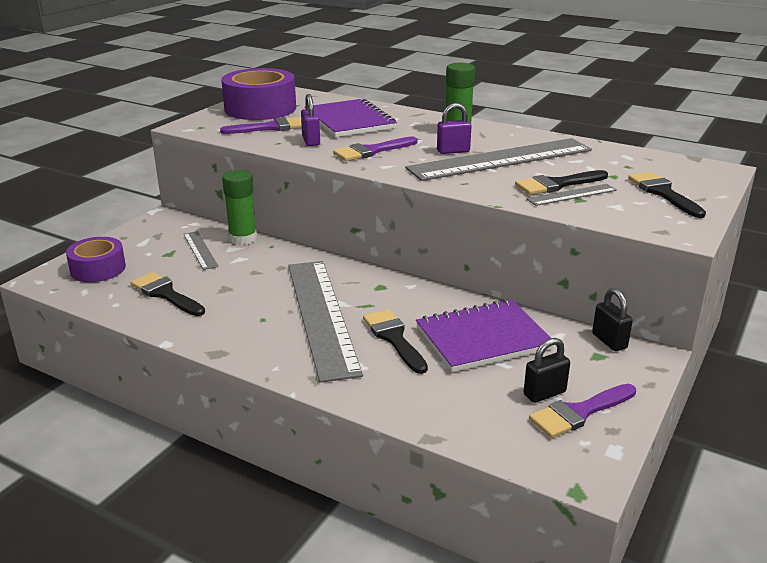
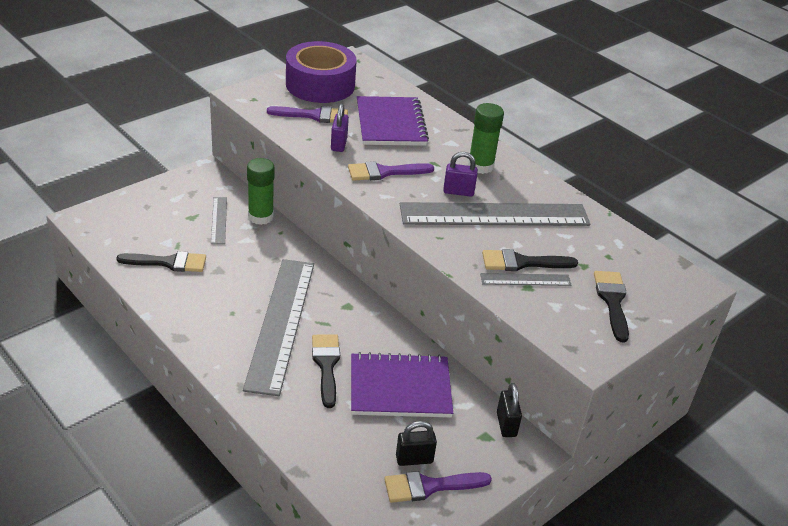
camera: 15 degrees right, 10 degrees up
(98, 269) = (128, 219): purple tape -> none
(165, 294) = (168, 262): black brush -> black brush turned 120 degrees clockwise

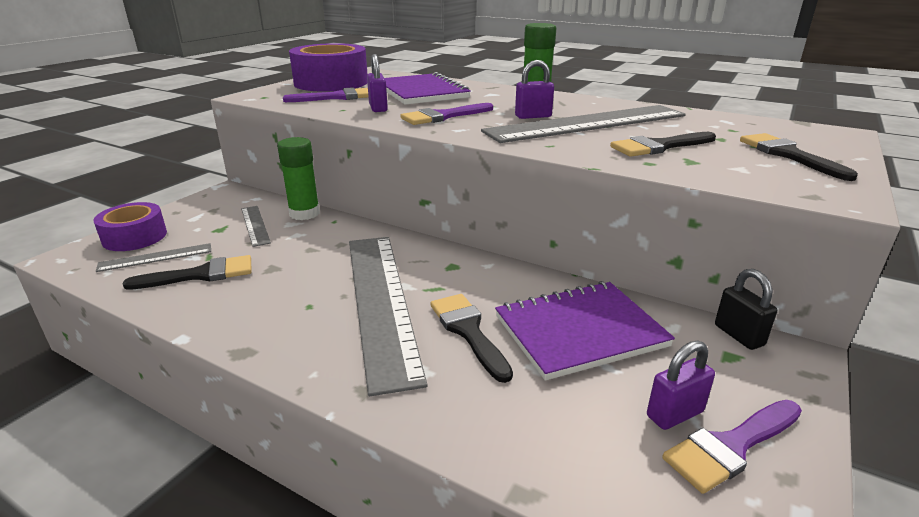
camera: 15 degrees left, 10 degrees down
(129, 209) = (135, 237): none -> purple tape
(414, 459) = (674, 414): black padlock -> purple padlock
(525, 279) = (680, 156): grey ruler -> grey ruler (155, 257)

